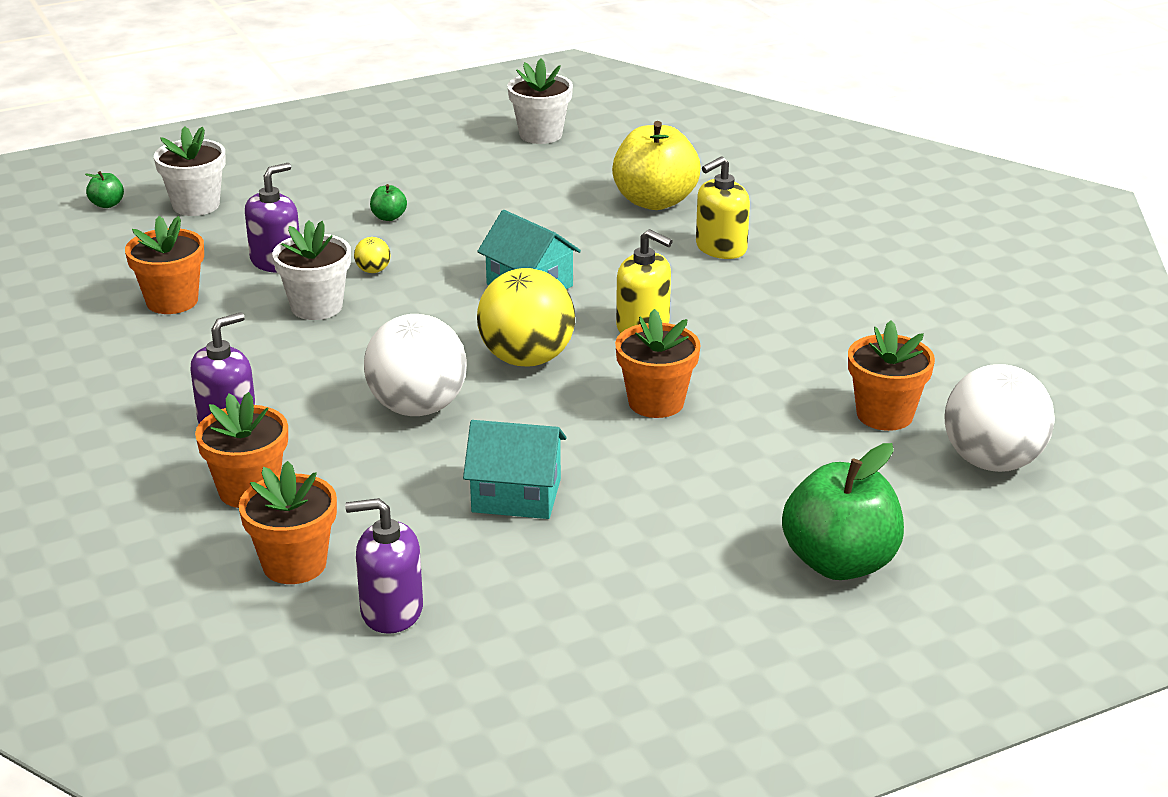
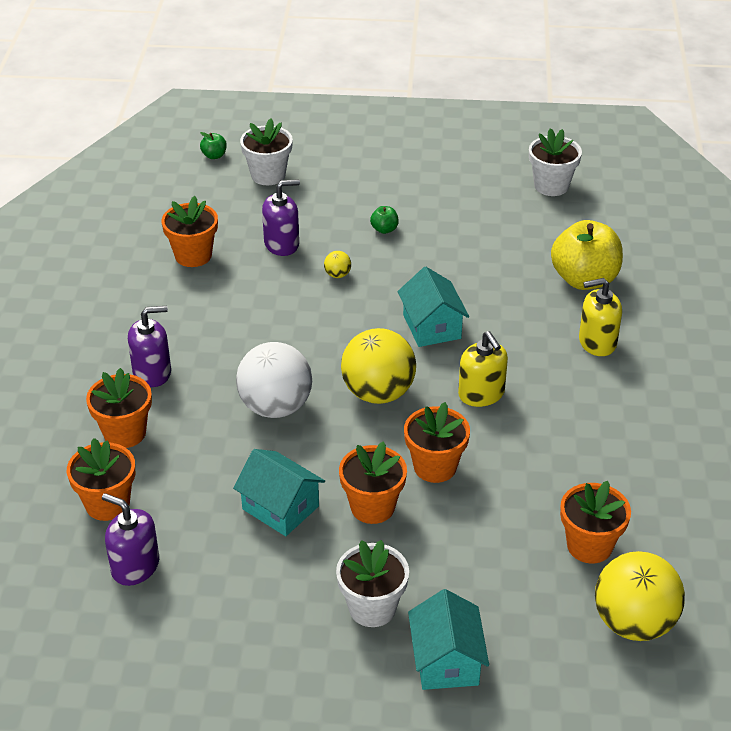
camera: 30 degrees right, 10 degrees up
(316, 307) = (277, 294): white flower pot -> white flower pot (372, 608)
(622, 459) = (372, 507): none -> orange flower pot
(839, 563) = (446, 661): green apple -> turquoise house
(992, 462) = (633, 623): white ball -> yellow ball

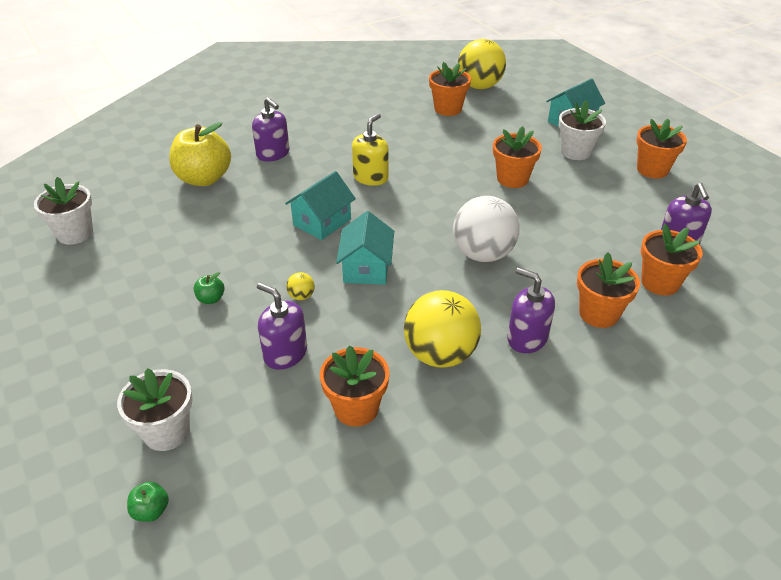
camera: 125 degrees left, 0 degrees up
(280, 508) = (559, 210): turquoise house -> turquoise house (366, 268)
(378, 393) = (416, 217): yellow ball -> yellow ball (440, 354)
(435, 467) = (454, 170): orange flower pot -> orange flower pot (652, 169)
(597, 342) = (273, 154): yellow soap dispenser -> purple soap dispenser

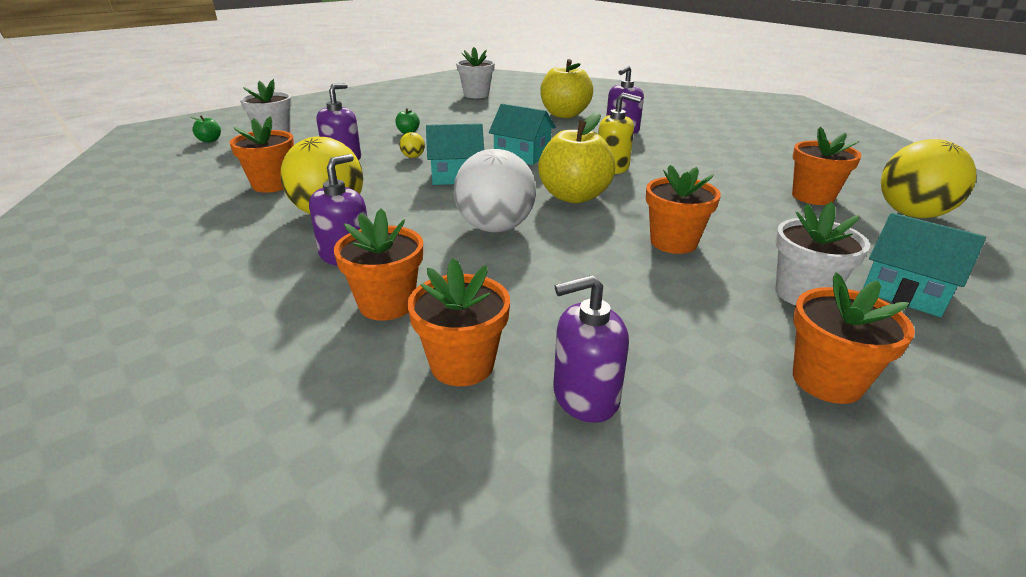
camera: 80 degrees right, 10 degrees down
(428, 207) = (574, 196): none -> yellow apple

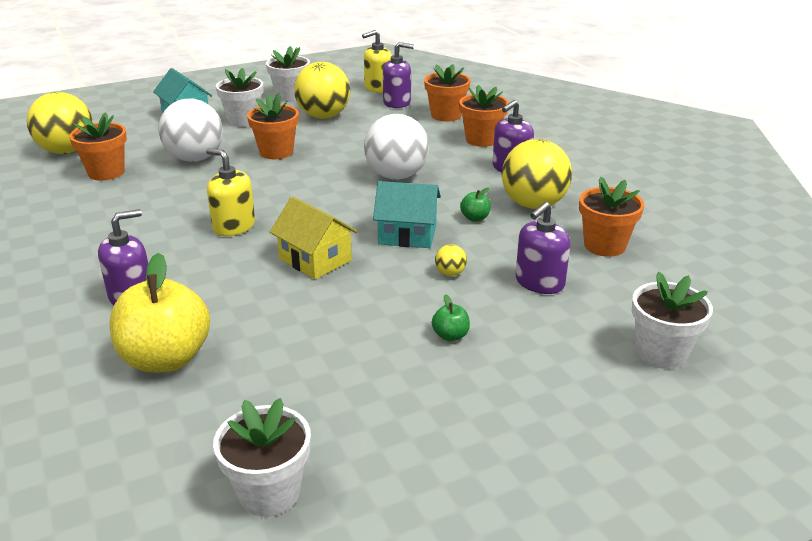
camera: 165 degrees left, 0 degrees up
(209, 140) = (757, 354): green apple -> green apple (475, 218)
(522, 155) = (315, 259): turquoise house -> yellow house
(574, 196) = (309, 196): yellow apple -> none
(673, 460) = (378, 88): none -> yellow soap dispenser
(690, 324) = (323, 116): none -> yellow ball
(754, 222) = (195, 158): none -> white ball
(827, 381) = (290, 96): orange flower pot -> white flower pot

